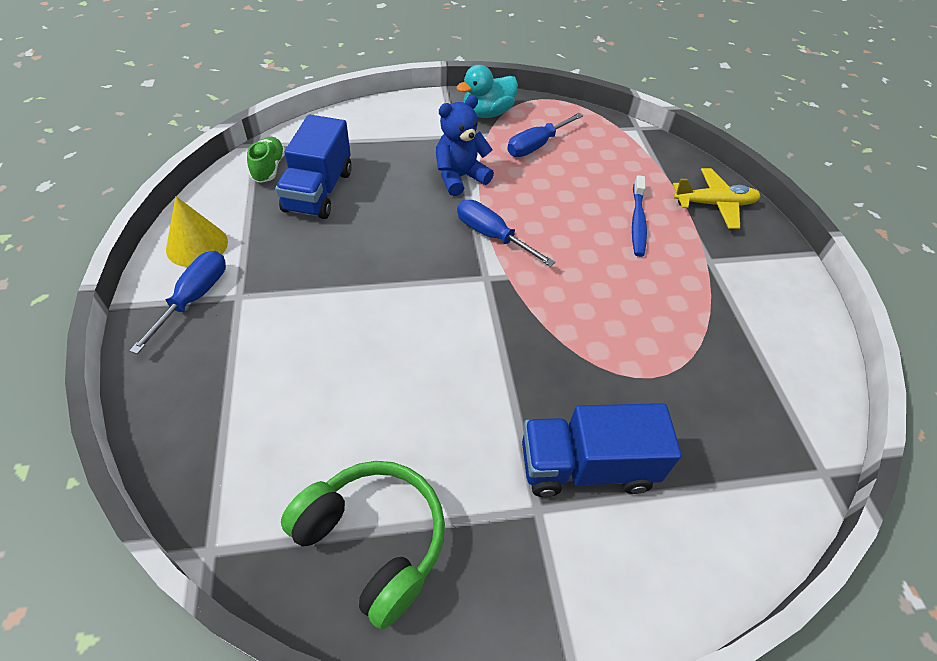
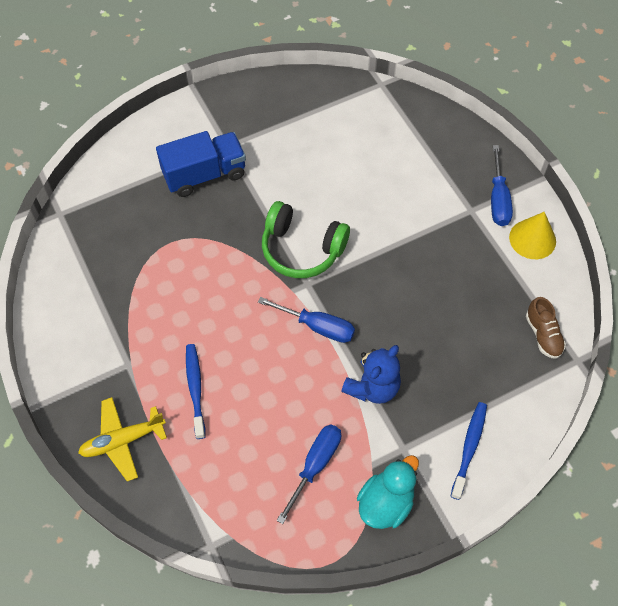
camera: 165 degrees right, 10 degrees up
(269, 168) = (543, 334): green shoe -> brown shoe
(319, 191) = (483, 324): blue truck -> none
(373, 542) = (306, 108): green headphones -> green headphones (302, 249)
(399, 122) = (469, 448): none -> blue toothbrush

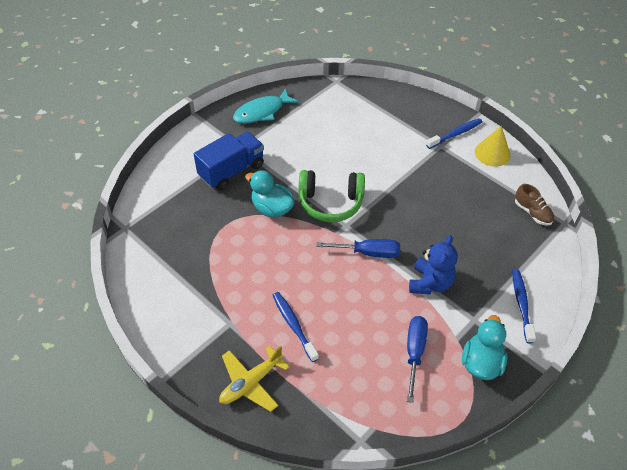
camera: 20 degrees left, 10 degrees down
(230, 237) = (272, 208): none -> turquoise duck
(272, 104) = (262, 112): none -> turquoise fish
(498, 199) = (455, 134): blue screwdriver -> blue toothbrush

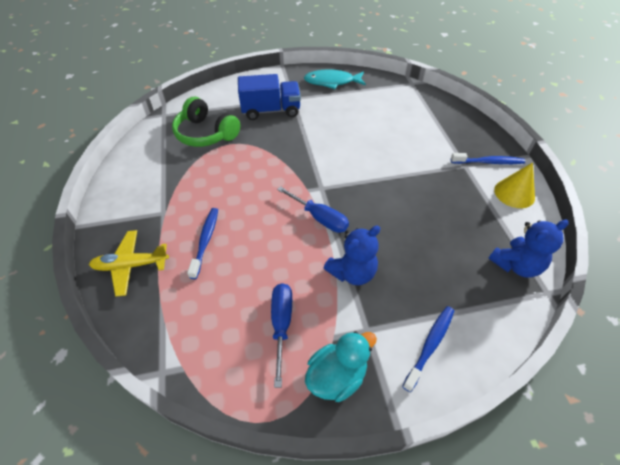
camera: 35 degrees right, 0 degrees up
(272, 208) = (274, 148): turquoise duck -> none
(330, 202) = (324, 165): green headphones -> green headphones (206, 133)
(414, 353) = (281, 325): blue screwdriver -> blue screwdriver turned 45 degrees counterclockwise
(532, 213) = (516, 265): brown shoe -> blue teddy bear

